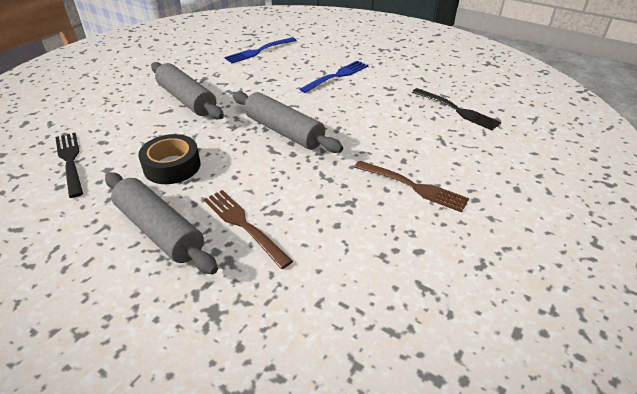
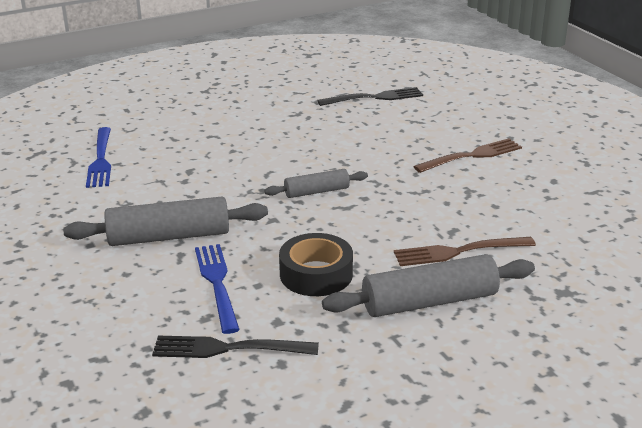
camera: 60 degrees left, 10 degrees down
(284, 131) = (317, 191): grey rolling pin -> grey rolling pin, size x0.58
(337, 76) = (234, 131): blue fork -> blue fork (217, 283)

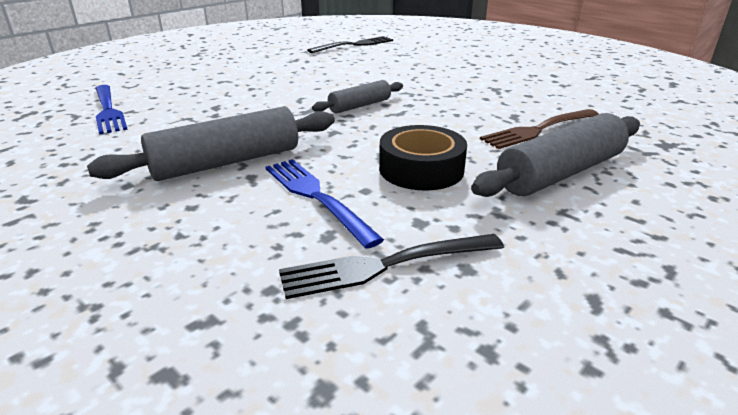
camera: 20 degrees left, 0 degrees up
(472, 156) = (471, 68): brown fork -> none

